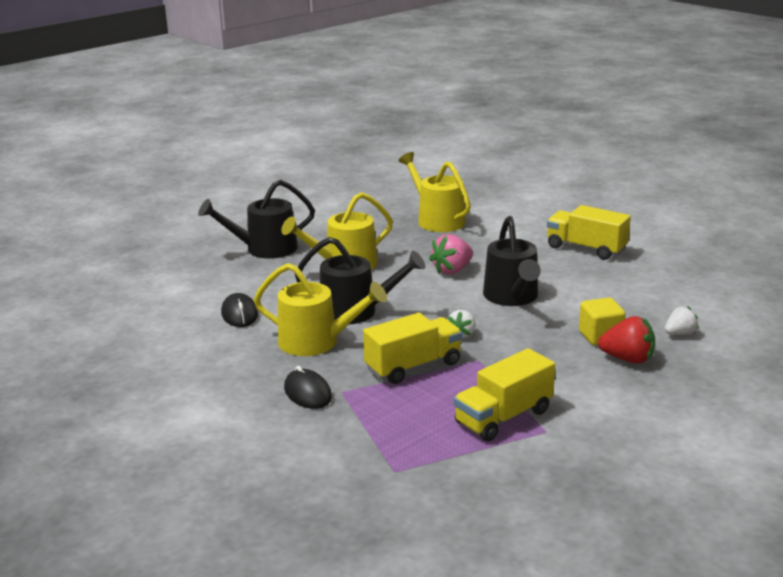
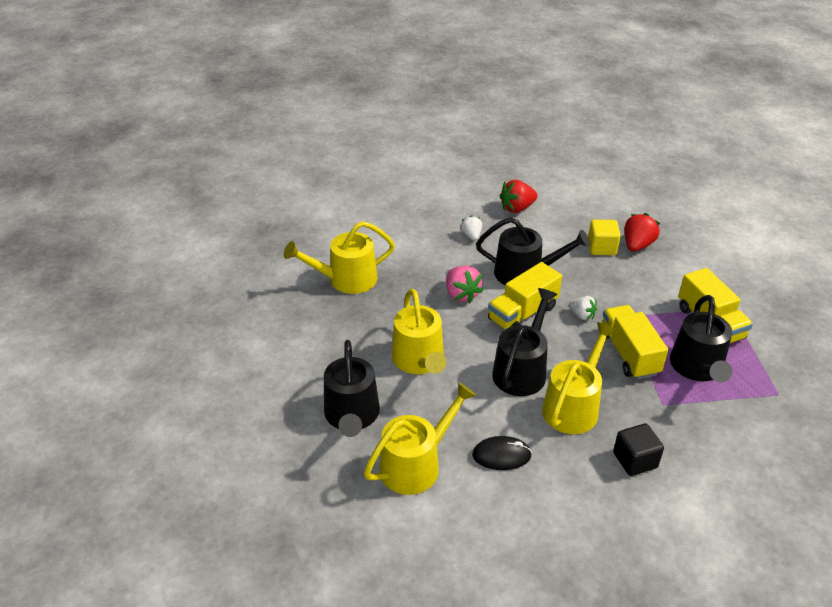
camera: 75 degrees left, 15 degrees up
(218, 280) = (416, 464): none -> yellow watering can
(253, 380) = (635, 460): none -> black cube
(307, 393) = (662, 426): black mouse -> none
(413, 411) = (697, 368): none -> black watering can
(586, 248) = (451, 213): yellow truck -> yellow truck (522, 313)
(632, 280) = (517, 208): none -> red strawberry
(679, 333) = (606, 213): white strawberry -> white strawberry (471, 236)

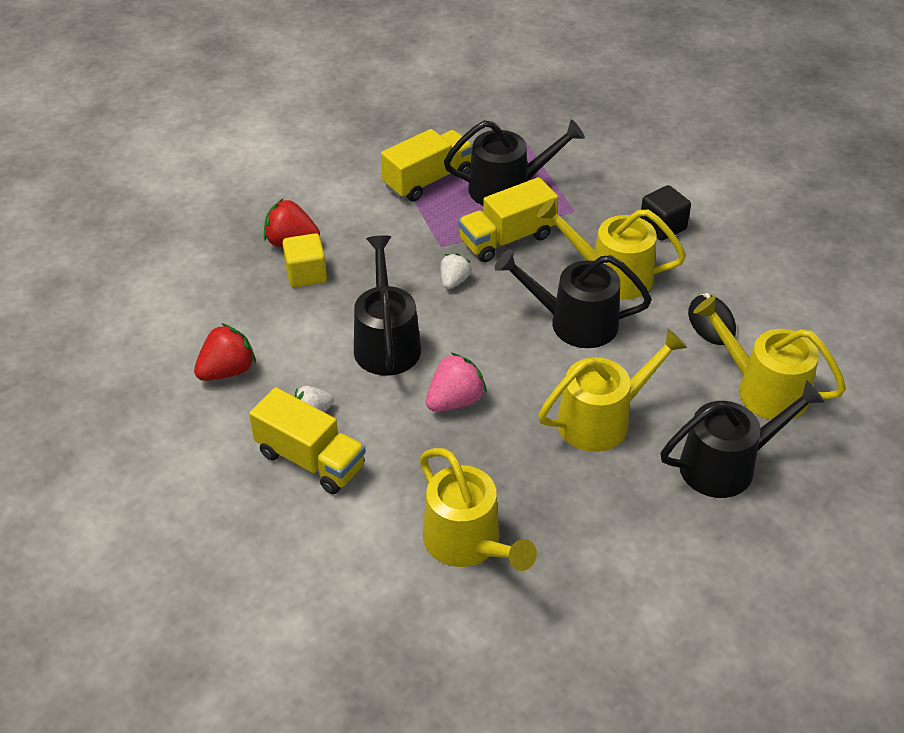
camera: 105 degrees left, 5 degrees up
(517, 208) = (227, 371): red strawberry -> red strawberry turned 90 degrees counterclockwise
(522, 313) = (470, 334): yellow truck -> yellow truck (310, 460)

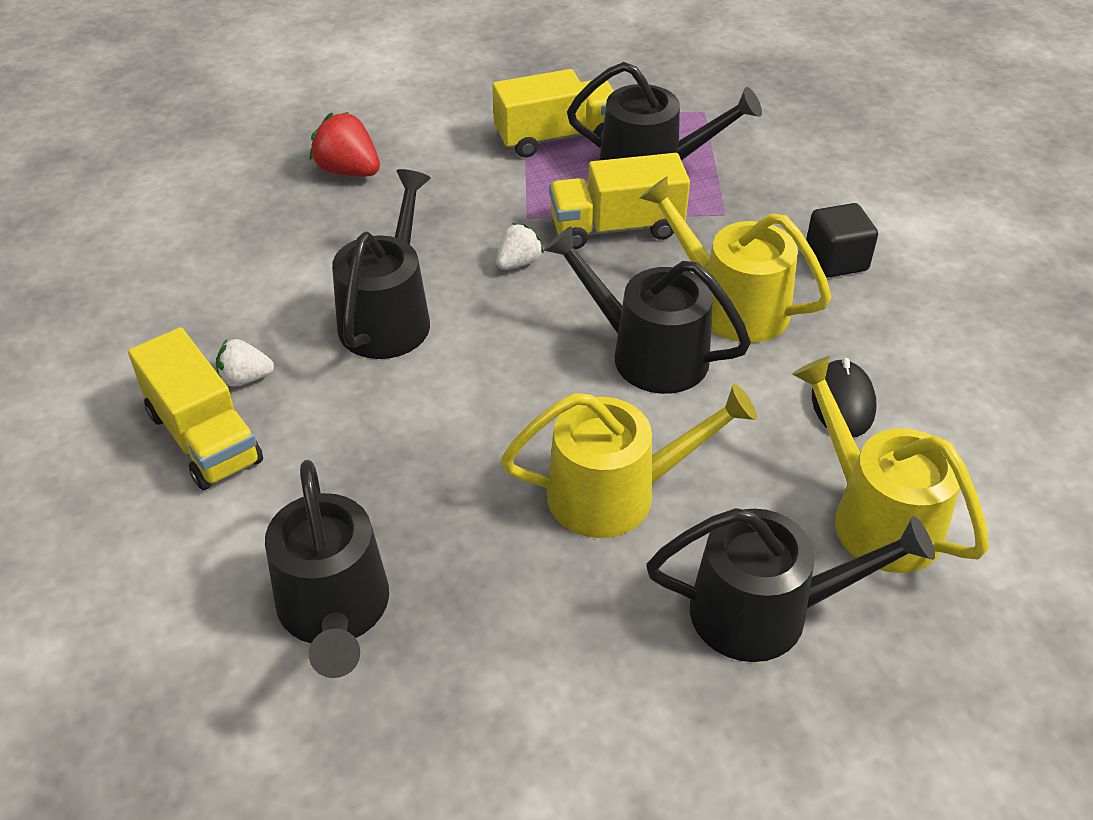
camera: 20 degrees right, 0 degrees up
(227, 371) = (177, 301): red strawberry -> none
(306, 274) = (342, 211): yellow cube -> none
(455, 401) = (431, 413): pink strawberry -> none
(468, 543) = (334, 610): yellow watering can -> black watering can

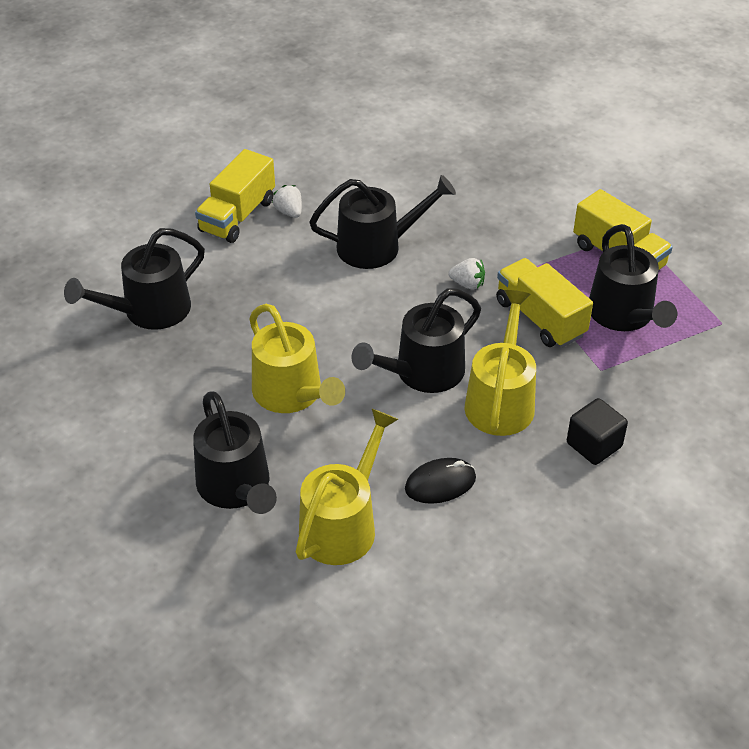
camera: 65 degrees right, 0 degrees up
(348, 171) = (500, 176): red strawberry -> none
(648, 354) = (423, 372): black watering can -> black watering can turned 135 degrees counterclockwise

